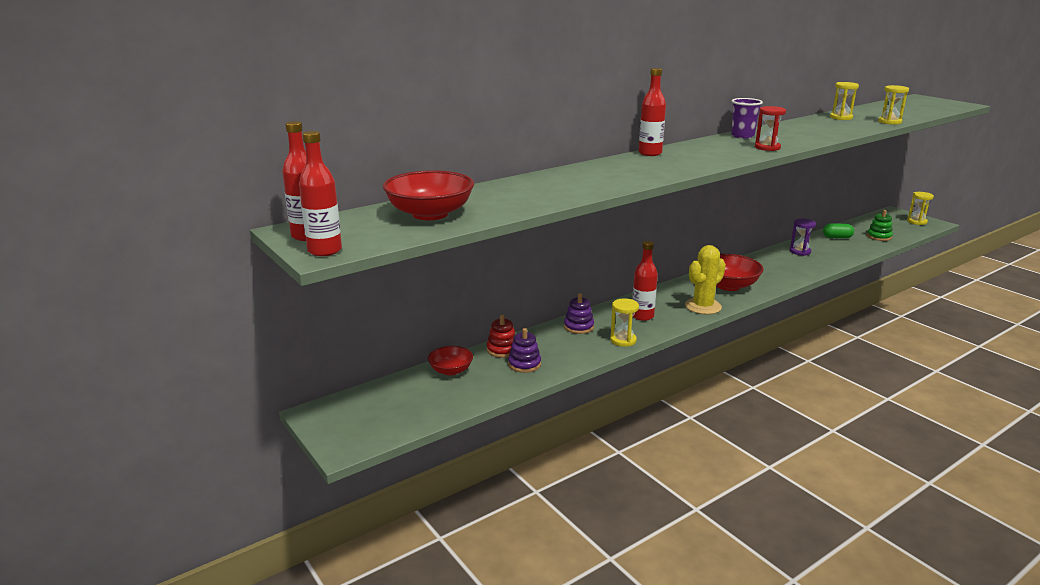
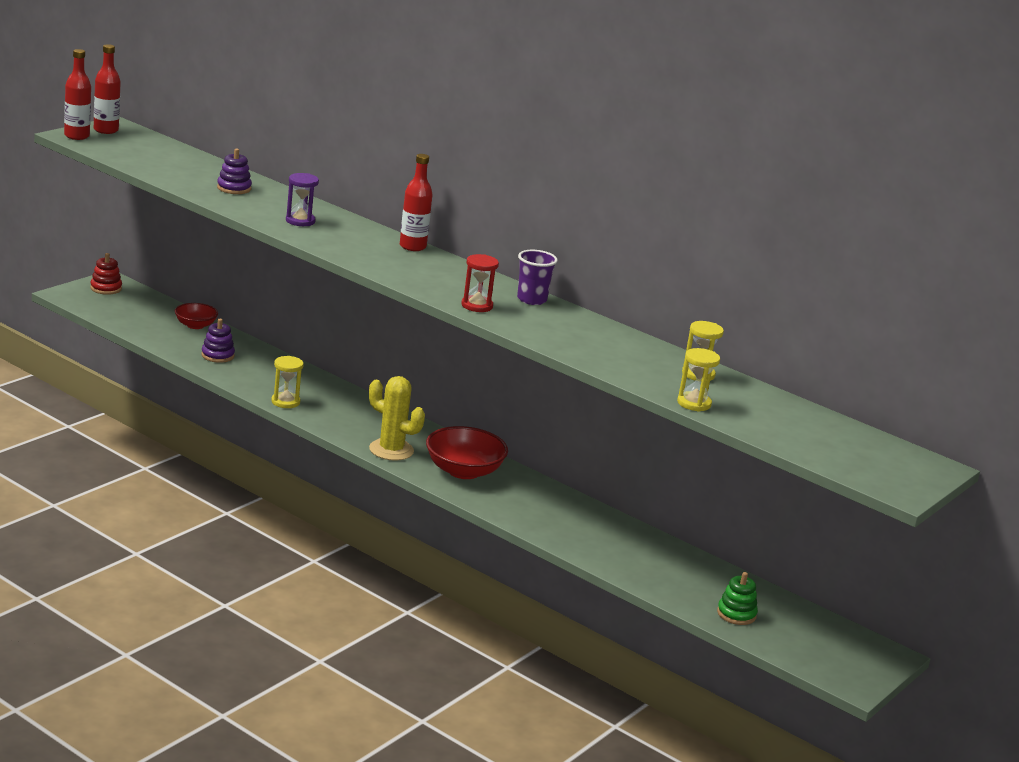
camera: 70 degrees right, 0 degrees up
(430, 214) = (168, 162): red bowl -> none
(502, 350) = (243, 345): red stacking toy -> red stacking toy (106, 288)
(578, 327) = (307, 381): purple stacking toy -> purple stacking toy (234, 188)
(642, 316) = (349, 414): red bottle -> none
(800, 251) = (620, 536): purple hourglass -> purple hourglass (300, 221)
(837, 237) = (706, 575): green capsule -> none
(916, 222) = (847, 667): yellow hourglass -> none

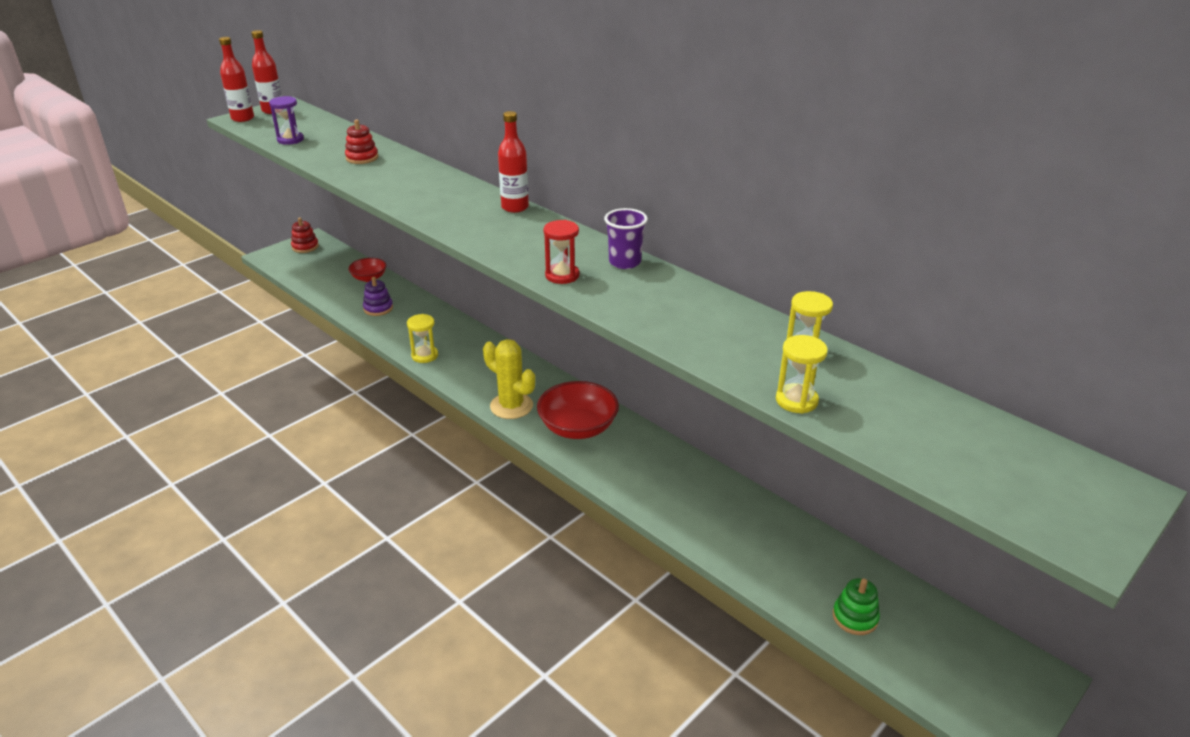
camera: 10 degrees right, 10 degrees up
(234, 188) = (362, 158): purple stacking toy -> red stacking toy
(300, 221) = (411, 188): purple hourglass -> purple hourglass (290, 140)

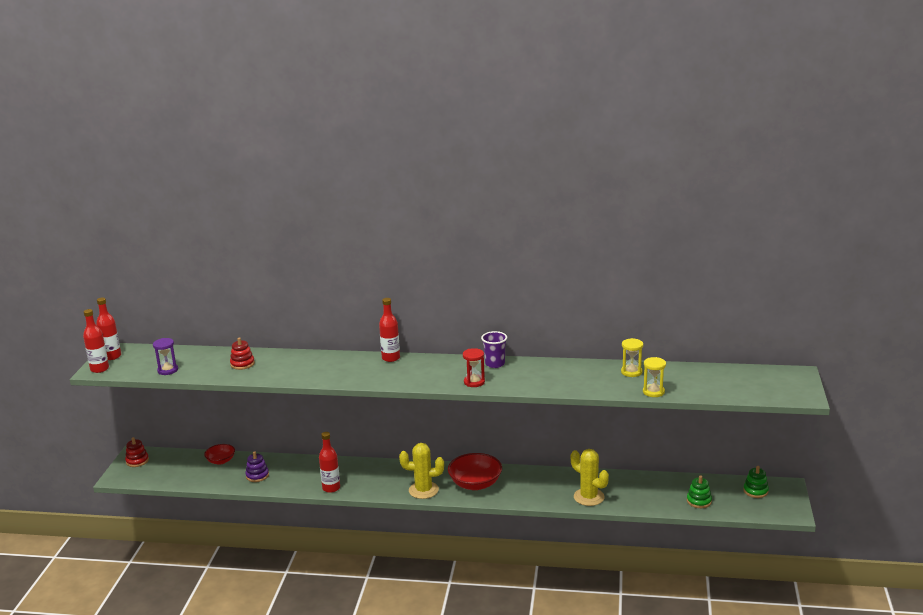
camera: 35 degrees left, 10 degrees down
(424, 355) = (331, 488): yellow hourglass -> red bottle
(697, 521) = (589, 497): none -> yellow cactus
(972, 653) = (755, 491): none -> green stacking toy

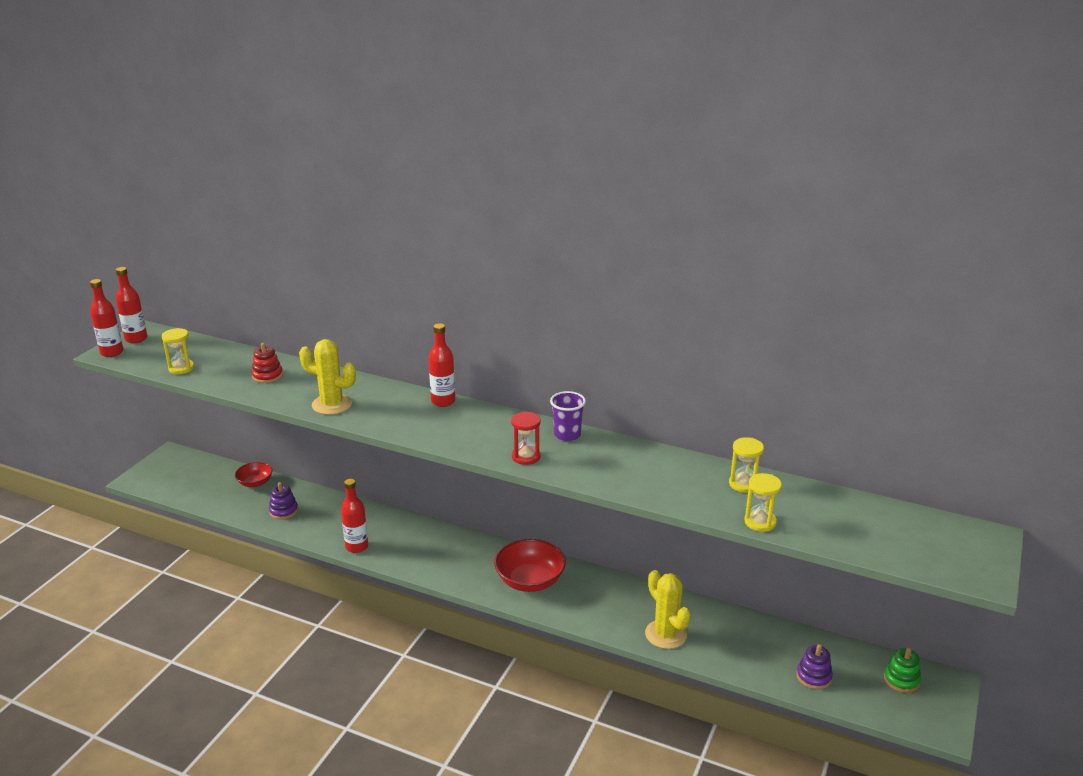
camera: 15 degrees right, 5 degrees up
(137, 461) = (168, 463): red stacking toy -> none
(168, 370) = (181, 368): purple hourglass -> yellow hourglass
(423, 490) = (462, 575): yellow cactus -> yellow cactus (332, 404)
(699, 501) = (813, 677): green stacking toy -> purple stacking toy

